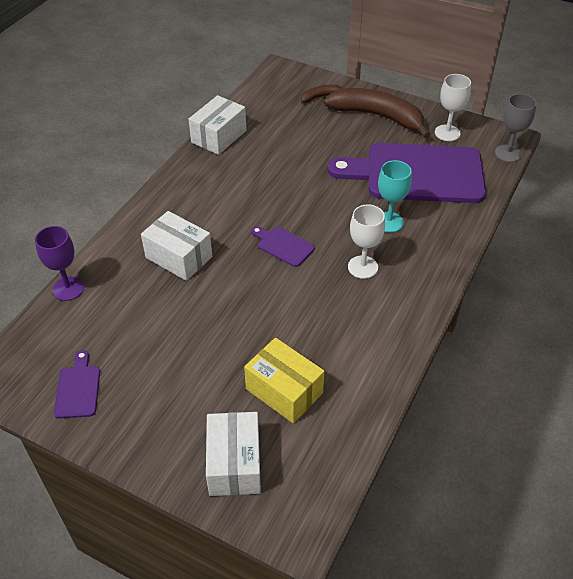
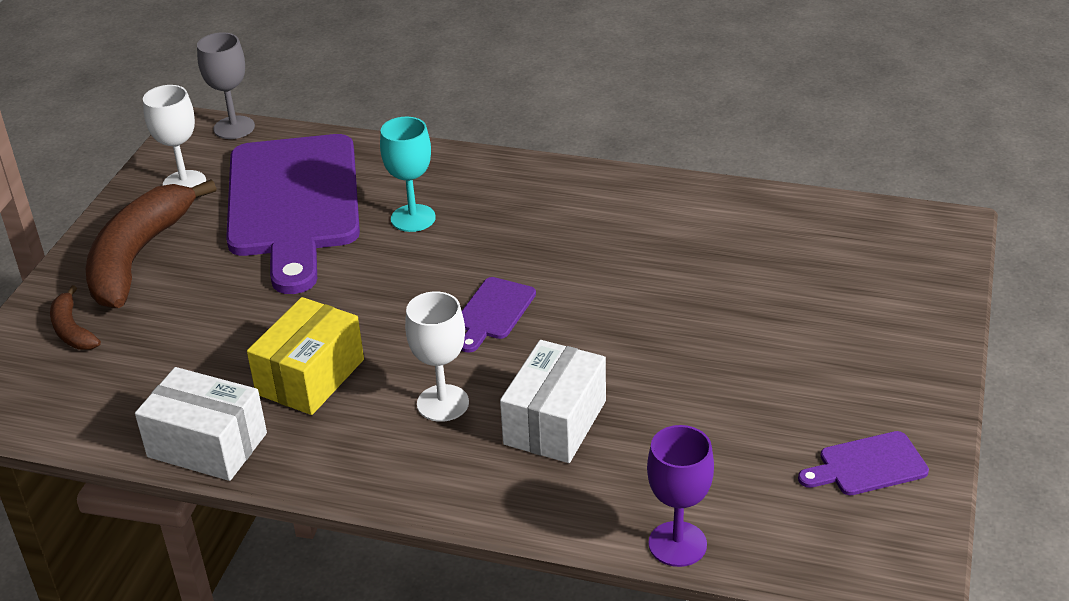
camera: 100 degrees left, 10 degrees down
(234, 464) = (894, 289): white box -> none
(284, 391) = (765, 267): yellow box -> yellow box (310, 377)
(362, 267) = (515, 231): white goblet -> white goblet (442, 403)

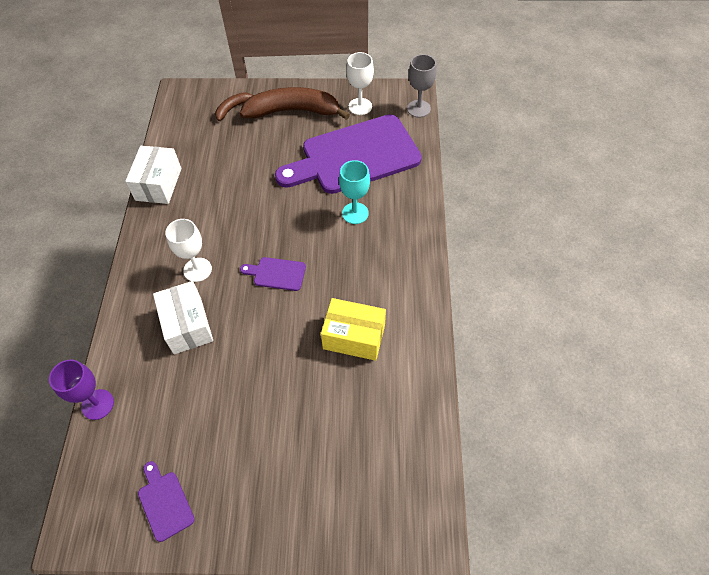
camera: 75 degrees right, 20 degrees up
(310, 377) = (211, 208): yellow box -> yellow box (354, 337)
(555, 422) = (187, 325): white box -> white box turned 60 degrees clockwise

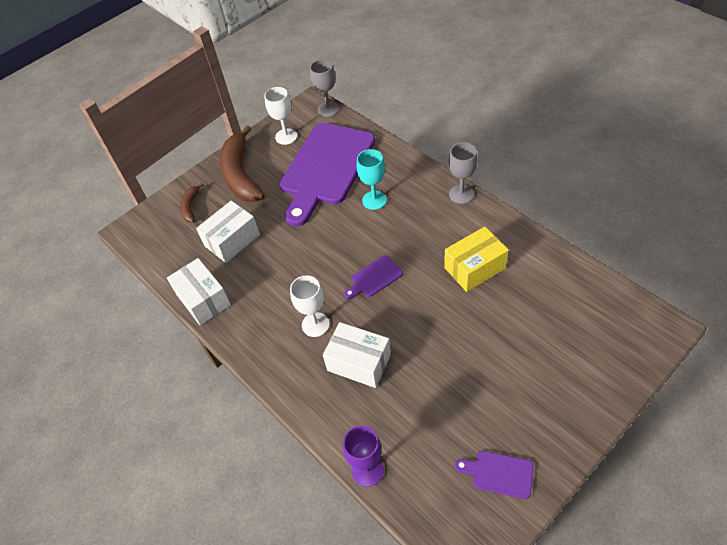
camera: 40 degrees left, 5 degrees down
(226, 157) = (232, 240): none -> white box
(293, 111) = (241, 174): brown banana -> brown banana turned 60 degrees counterclockwise
(424, 268) = (461, 194): none -> grey goblet

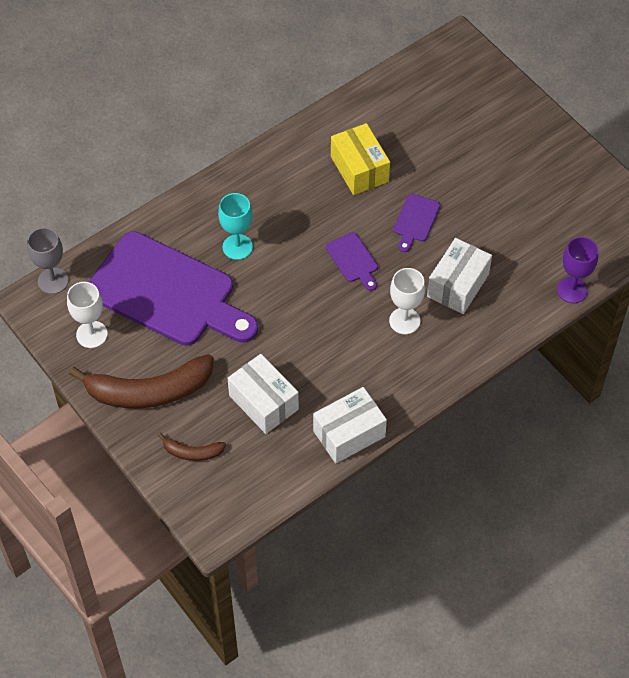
camera: 90 degrees left, 5 degrees up
(461, 194) = (251, 162): grey goblet -> none
(499, 473) = (584, 193): purple cutting board -> purple cutting board (415, 220)

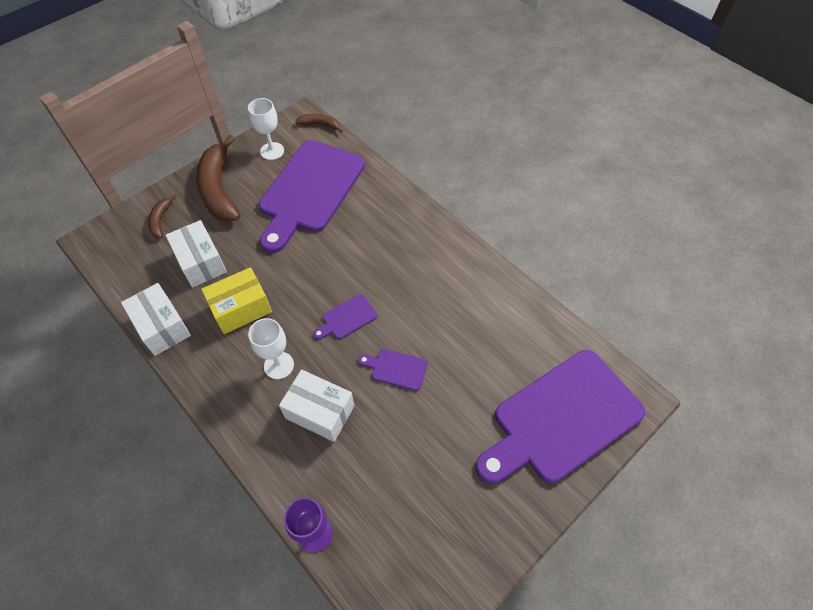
camera: 85 degrees right, 0 degrees up
(53, 281) = (320, 125): grey goblet -> brown banana
(237, 247) = (357, 231): turquoise goblet -> none
(263, 402) = (201, 262): white box -> white box turned 75 degrees counterclockwise
(359, 169) = (452, 316): yellow box -> yellow box (241, 309)
(474, 100) = (561, 419): none -> purple cutting board

